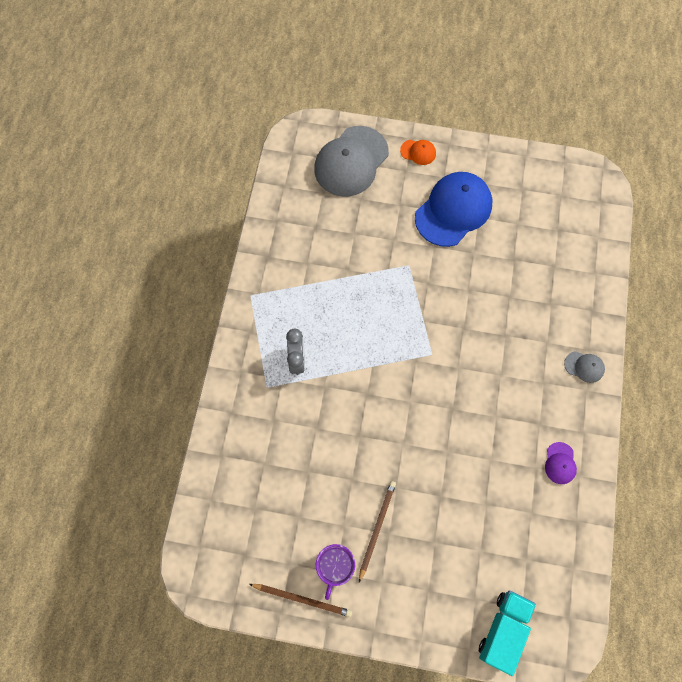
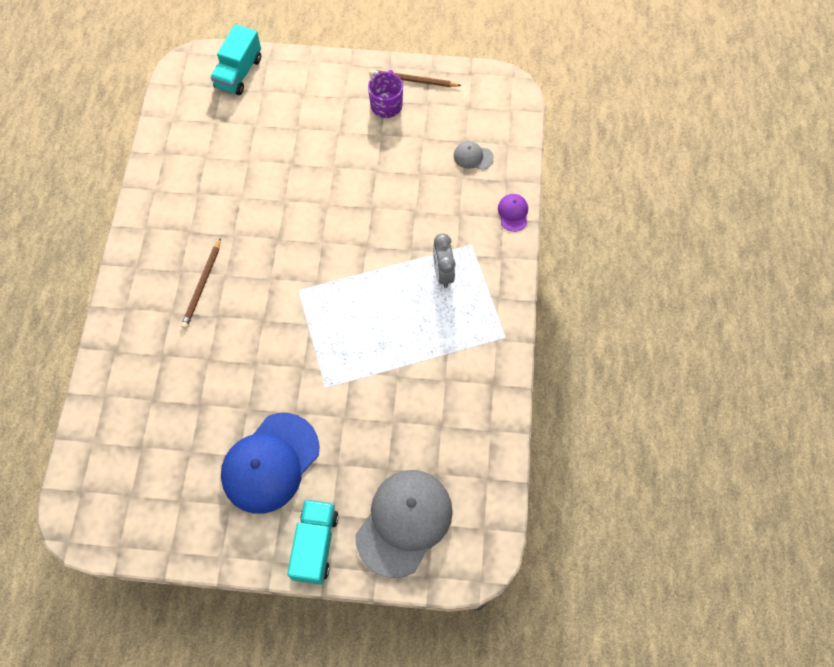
camera: 175 degrees right, 5 degrees down
(377, 528) = (350, 134): brown pencil -> brown pencil (202, 285)
(418, 152) = (315, 545): orange cap -> turquoise truck
(560, 463) = (173, 199): purple cap -> purple cap (513, 213)
(584, 366) = (134, 290): grey cap -> grey cap (473, 157)

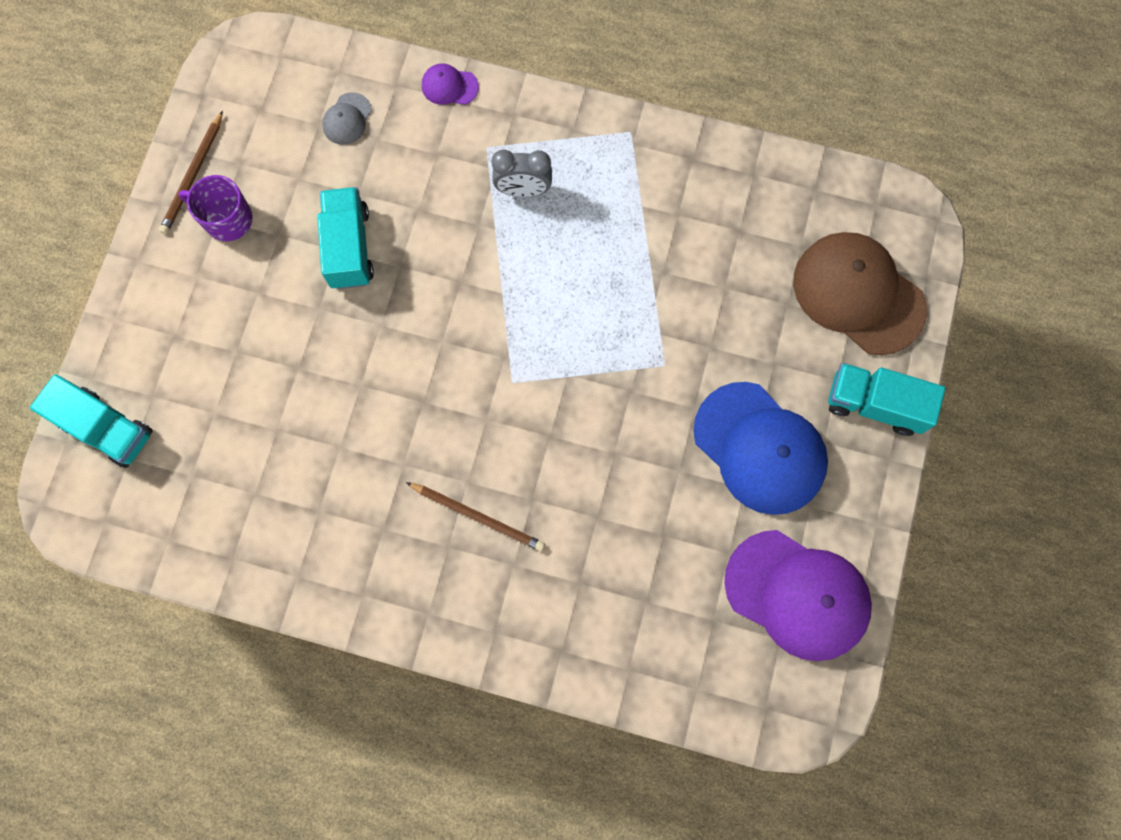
camera: 80 degrees left, 10 degrees up
(163, 503) = (797, 594): none -> purple cap
(379, 176) = (349, 247): none -> turquoise truck
(404, 522) = (858, 294): grey cap -> brown cap

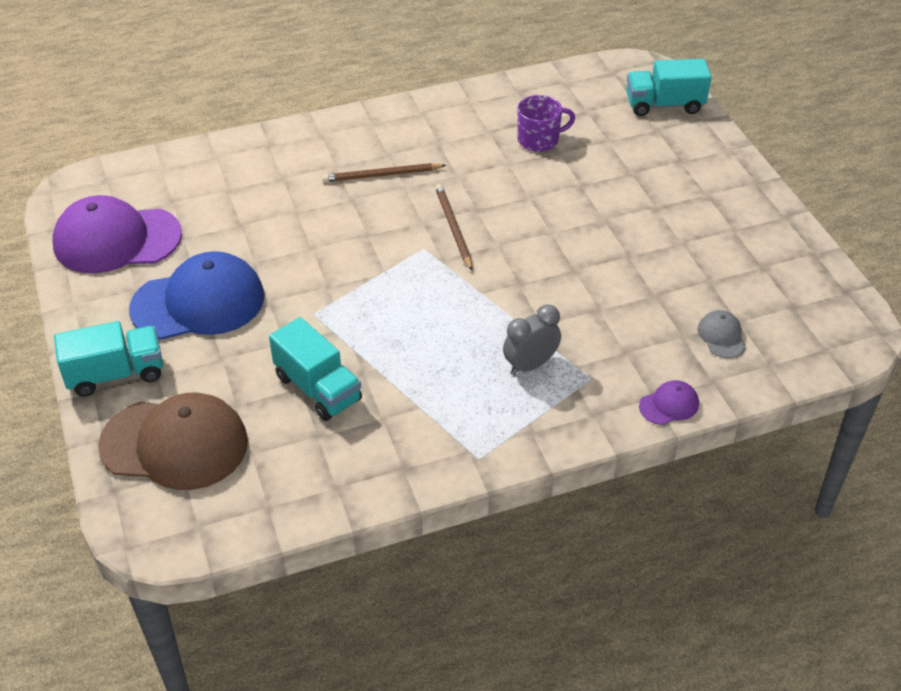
camera: 145 degrees right, 30 degrees down
(193, 176) = (784, 242): brown pencil -> brown pencil (453, 228)
(227, 219) = (728, 232): purple mug -> purple mug (539, 140)
(349, 247) = (623, 261): turquoise truck -> turquoise truck (318, 388)
(760, 448) = (198, 302): blue cap -> blue cap turned 150 degrees clockwise

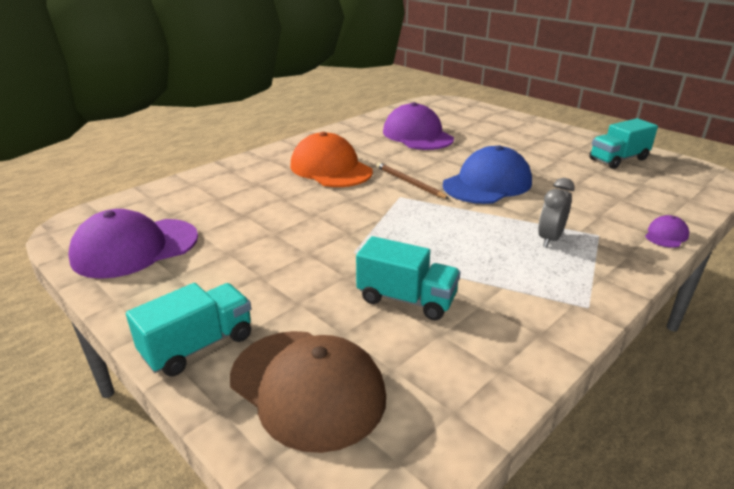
camera: 25 degrees left, 15 degrees down
(175, 444) = (307, 387): brown cap -> brown cap turned 60 degrees clockwise
(198, 302) = (245, 270): blue cap -> blue cap (487, 184)
(381, 175) = (330, 168): brown pencil -> orange cap
(539, 140) = (417, 135): purple mug -> purple cap
(664, 105) = (471, 111): turquoise truck -> turquoise truck (618, 159)
(721, 336) = (643, 193): grey cap -> none

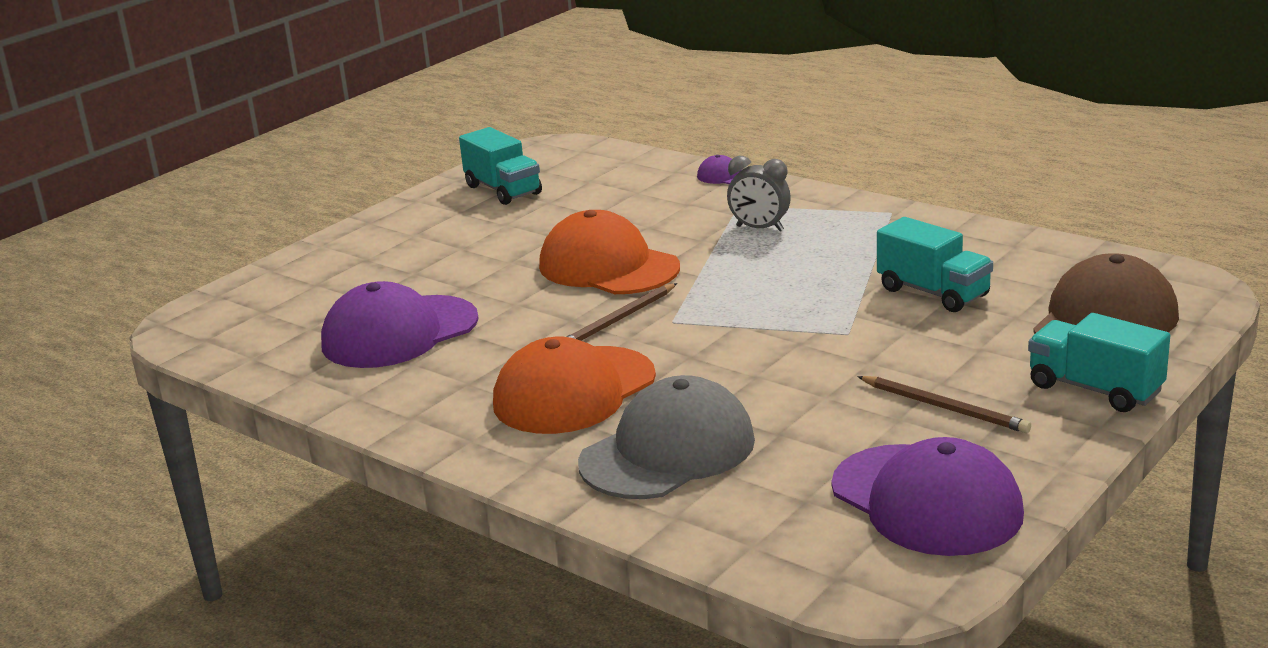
camera: 95 degrees left, 5 degrees down
(227, 272) = (944, 408): none -> brown pencil
(252, 186) = (668, 451): none -> grey cap
(406, 299) = (933, 293): turquoise truck -> turquoise truck turned 120 degrees clockwise
(487, 184) = (608, 267): blue cap -> orange cap

